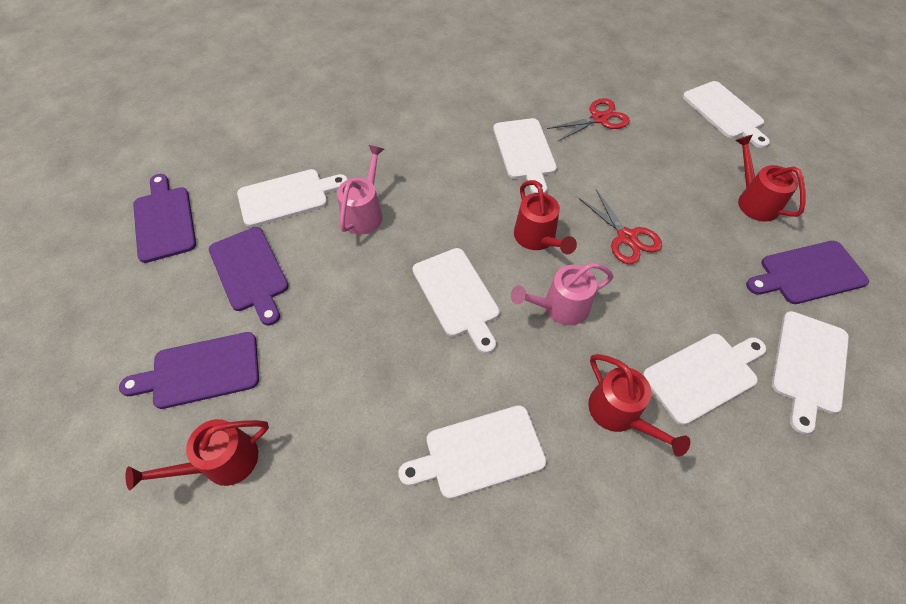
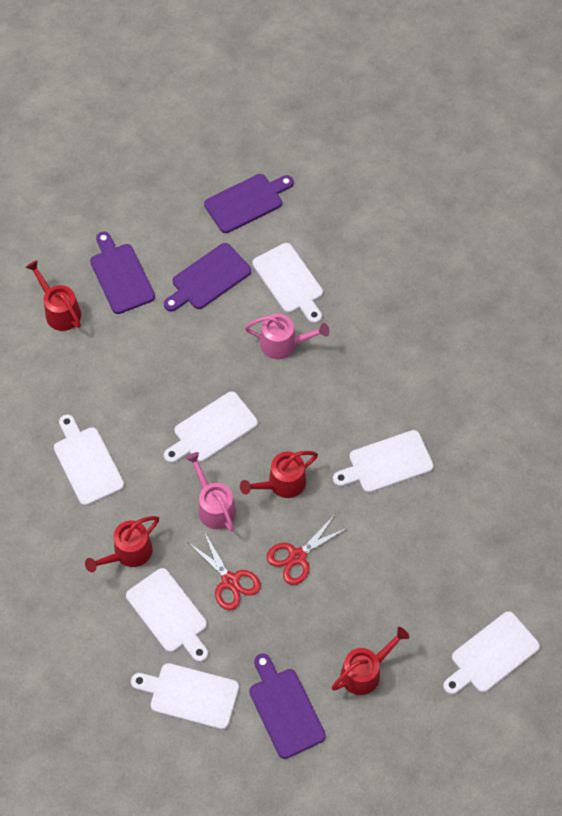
camera: 80 degrees right, 5 degrees up
(599, 119) = (451, 528): red scissors -> red scissors (230, 581)

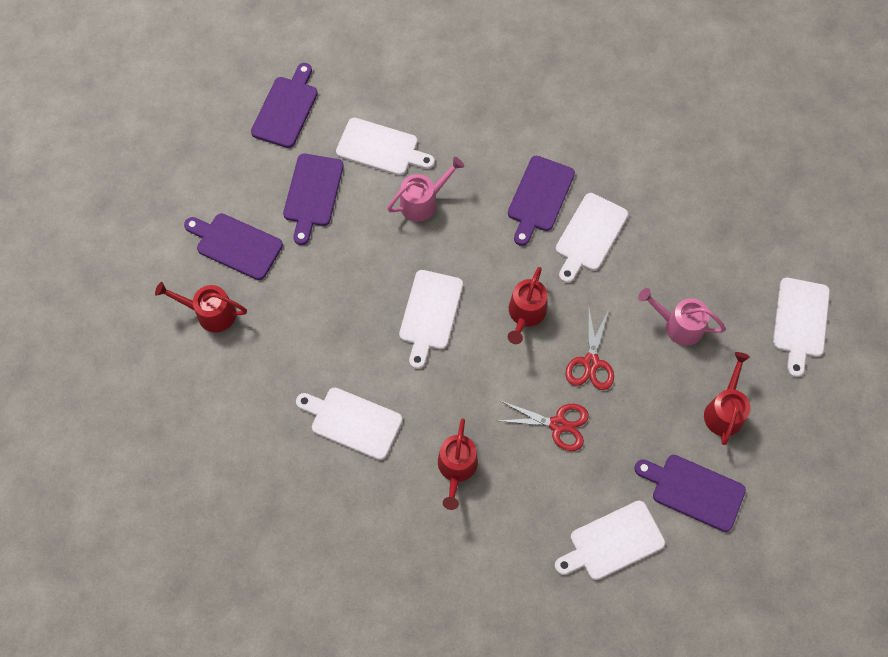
camera: 40 degrees left, 5 degrees up
(169, 614) = (535, 491): white cutting board -> none
(214, 506) = (489, 375): pink watering can -> pink watering can (678, 325)
(375, 406) = (539, 197): none -> purple cutting board

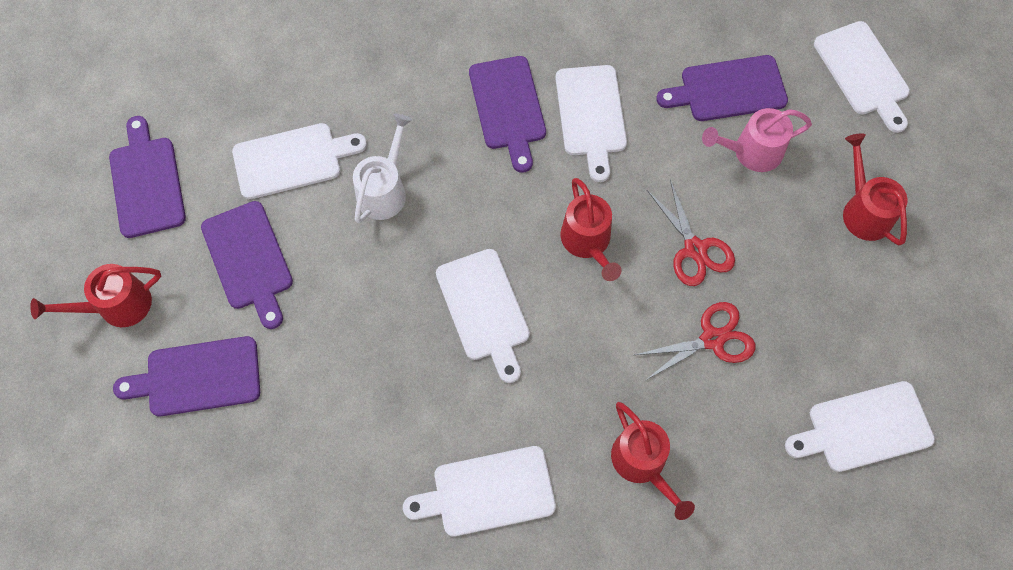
camera: 35 degrees left, 0 degrees up
(210, 313) = (223, 479): red watering can -> red watering can (116, 306)
(423, 202) = (384, 190): pink watering can -> white watering can
(612, 542) = (864, 428): white cutting board -> white cutting board turned 45 degrees clockwise
(693, 491) = (899, 315): purple cutting board -> purple cutting board (728, 89)

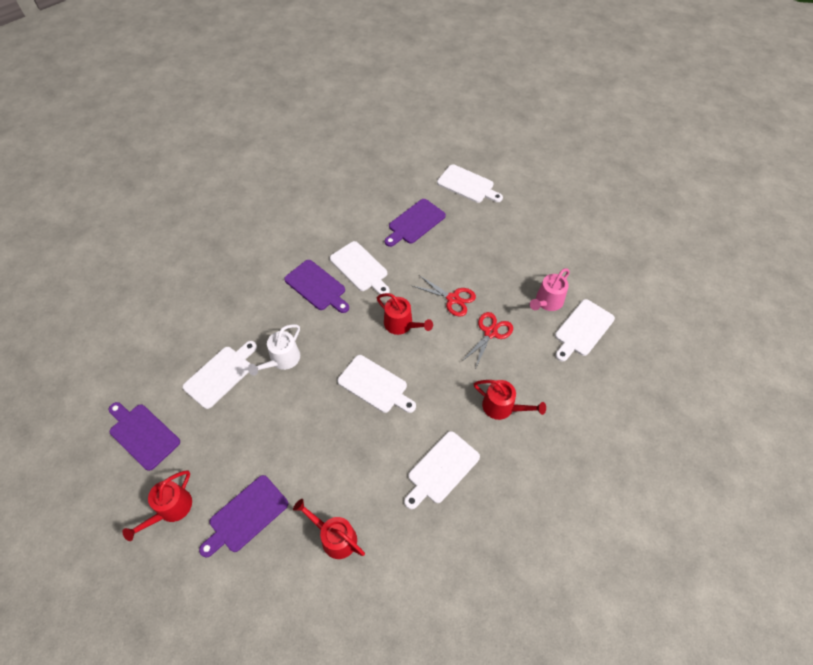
camera: 35 degrees left, 10 degrees down
(249, 260) = (232, 438): purple cutting board -> none
(384, 190) = (282, 360): white watering can -> white watering can turned 135 degrees counterclockwise
(751, 152) = (445, 243): pink watering can -> pink watering can (547, 302)
(863, 210) = (511, 240): red watering can -> red watering can (334, 537)

